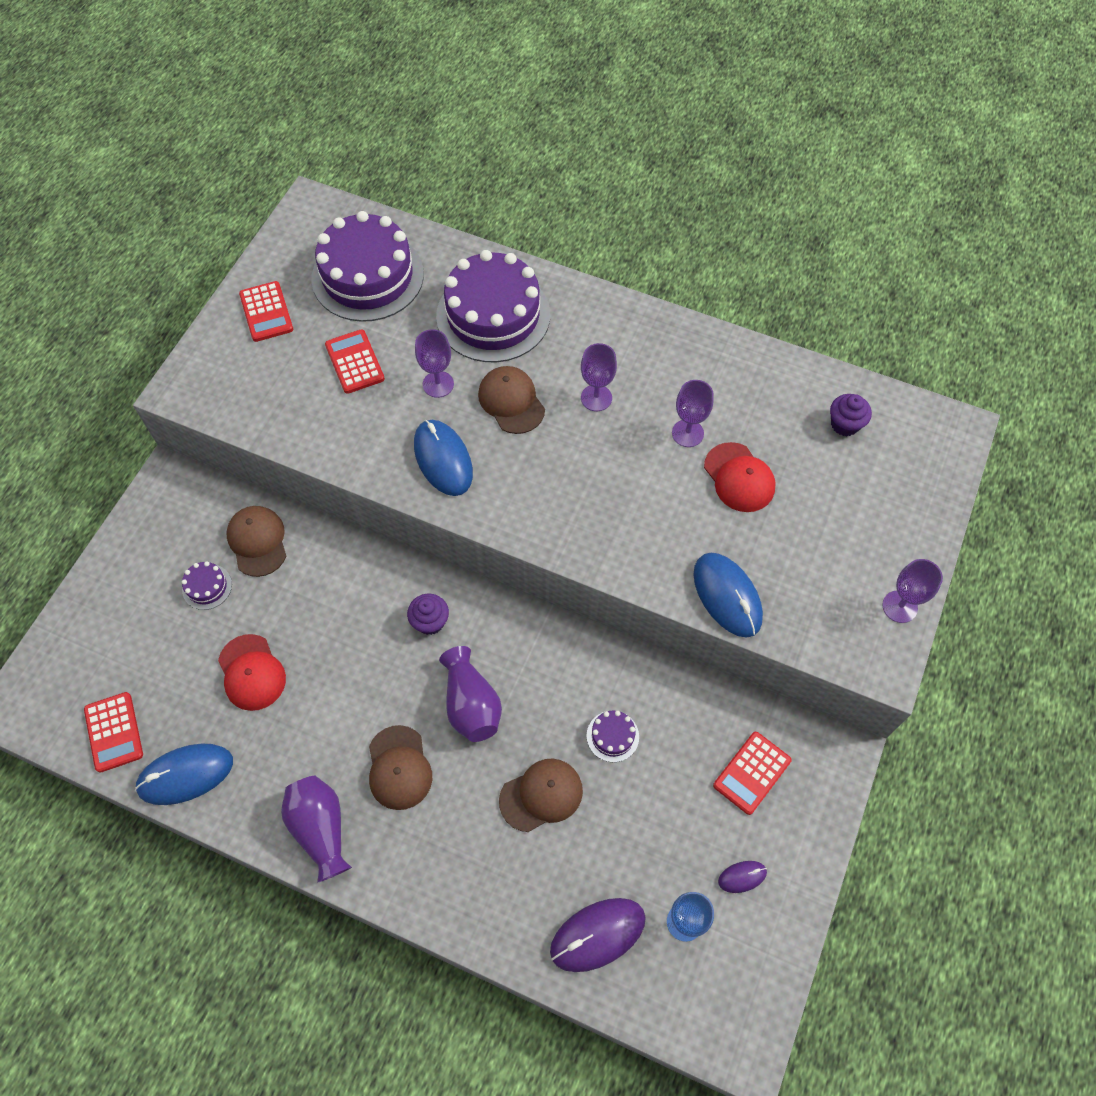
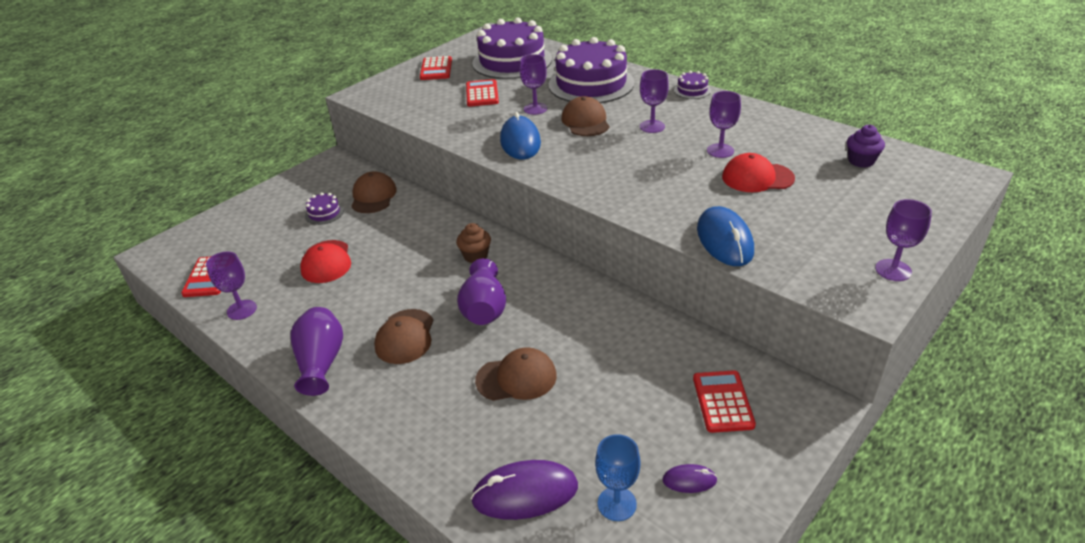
camera: 20 degrees right, 25 degrees down
(185, 775) = (242, 310): blue mouse -> purple goblet
(430, 621) = (475, 256): purple cupcake -> brown cupcake
(612, 736) = (597, 351): purple cake -> purple cake (692, 90)
(739, 477) = (757, 178): red cap -> red cap turned 105 degrees clockwise
(751, 773) = (723, 402): red calculator -> red calculator turned 120 degrees clockwise

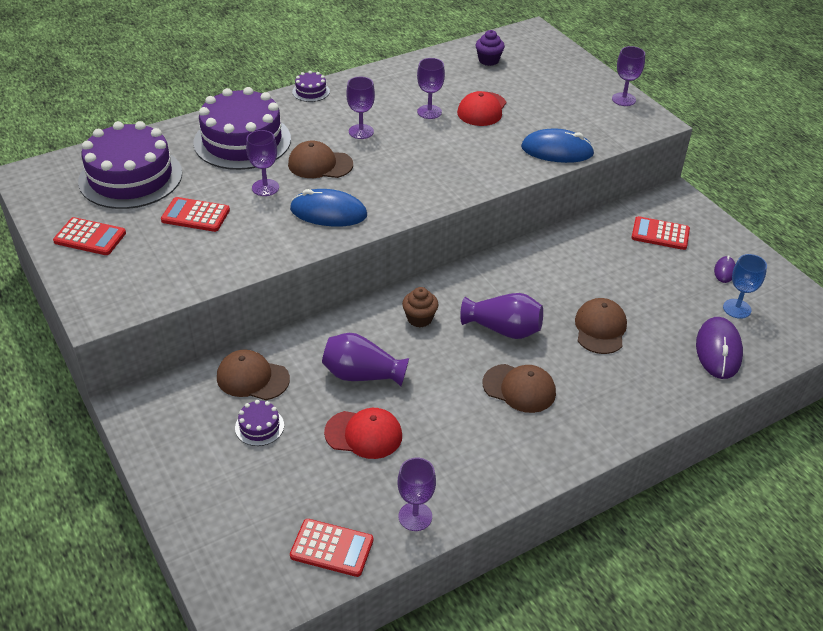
camera: 75 degrees left, 5 degrees up
(321, 362) = (531, 454): purple vase -> purple vase (362, 375)

